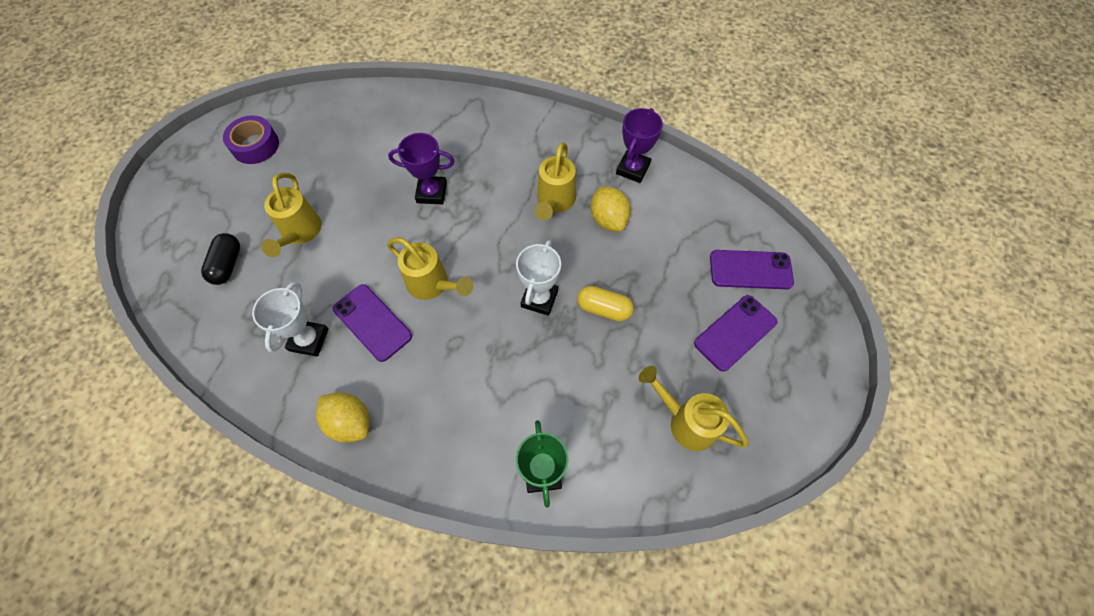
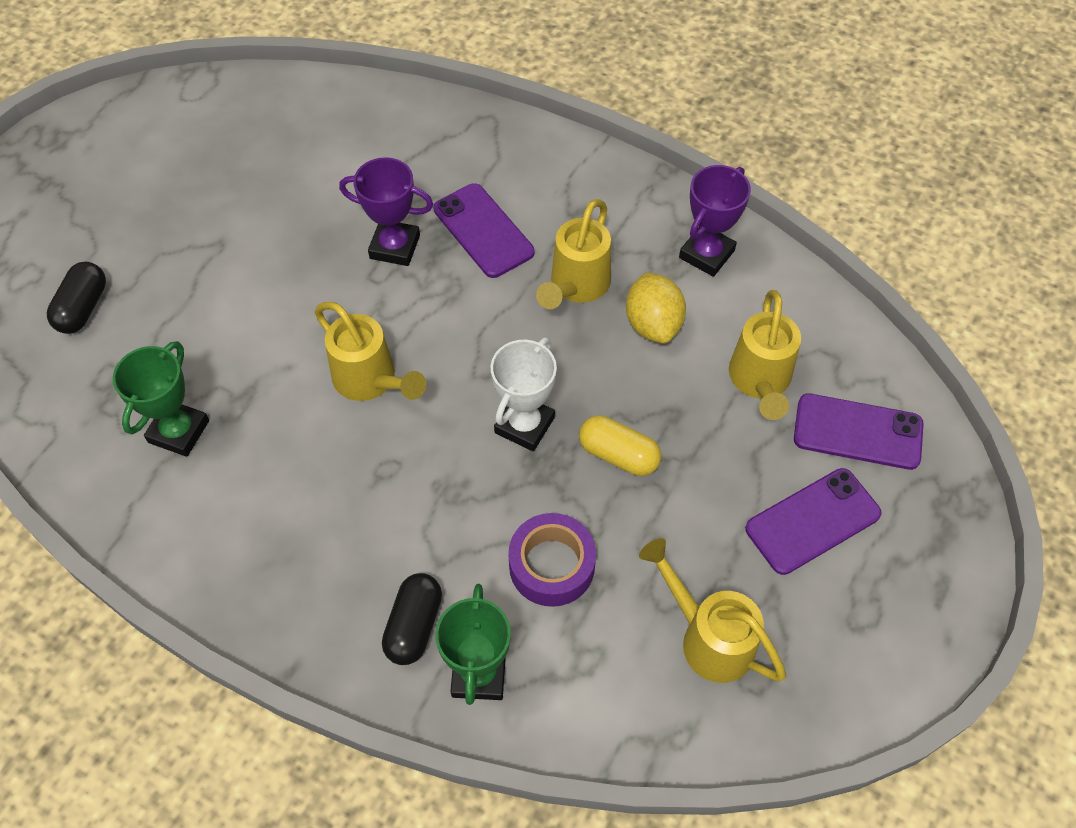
camera: 10 degrees right, 5 degrees down
(255, 145) = (151, 142): purple tape -> purple tape (552, 565)
(300, 233) = (193, 277): yellow watering can -> yellow watering can (760, 381)
(309, 340) = (179, 431): white trophy -> green trophy
(350, 422) = (216, 556): yellow lemon -> none
(372, 322) = (274, 421): purple phone -> purple phone (483, 231)
(493, 447) = (414, 626): none -> black capsule

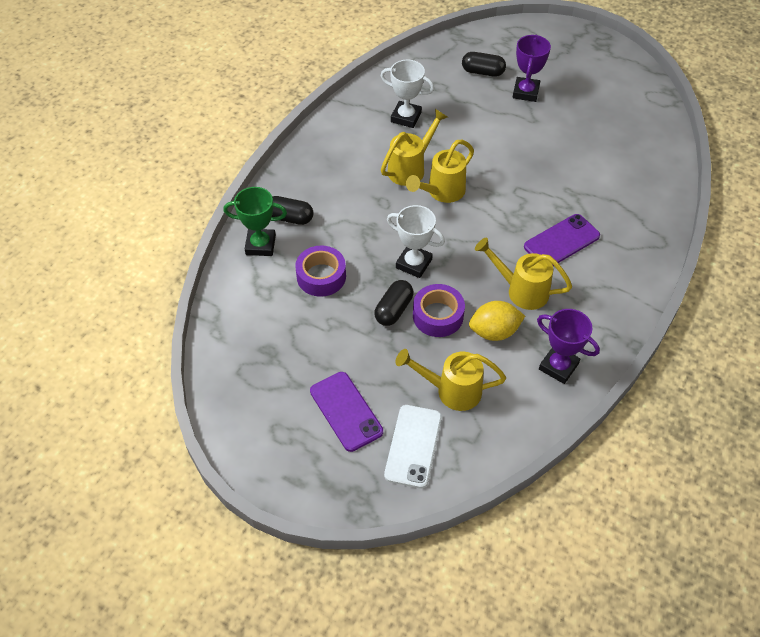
camera: 90 degrees right, 5 degrees down
(179, 431) = (406, 117): green trophy -> white trophy
(395, 247) = (542, 198): purple trophy -> purple trophy (525, 92)
(618, 455) = (394, 310): yellow capsule -> black capsule
(627, 394) = (438, 316): none -> purple tape
(708, 638) = (272, 349): yellow watering can -> yellow watering can (410, 168)
(857, 432) = (413, 446): purple phone -> white phone

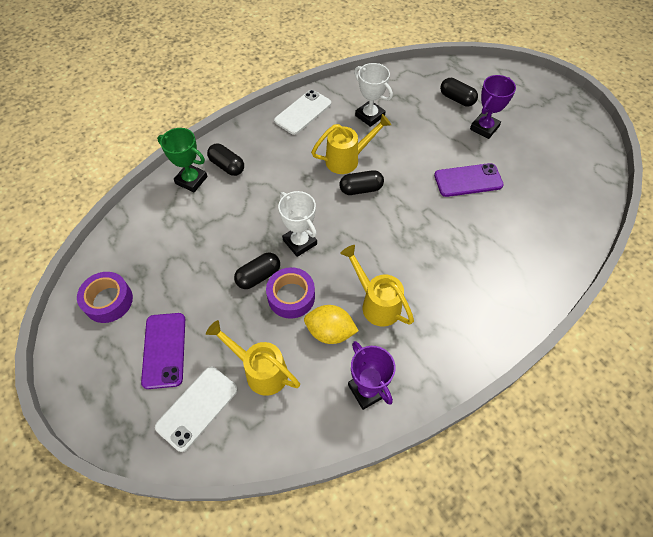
camera: 25 degrees right, 5 degrees up
(321, 276) = (220, 224): purple tape -> purple tape (108, 301)
(334, 136) = (303, 112): none -> white phone
(442, 192) = (361, 189): yellow watering can -> black capsule
(561, 241) = (439, 272): purple phone -> purple phone (468, 180)

